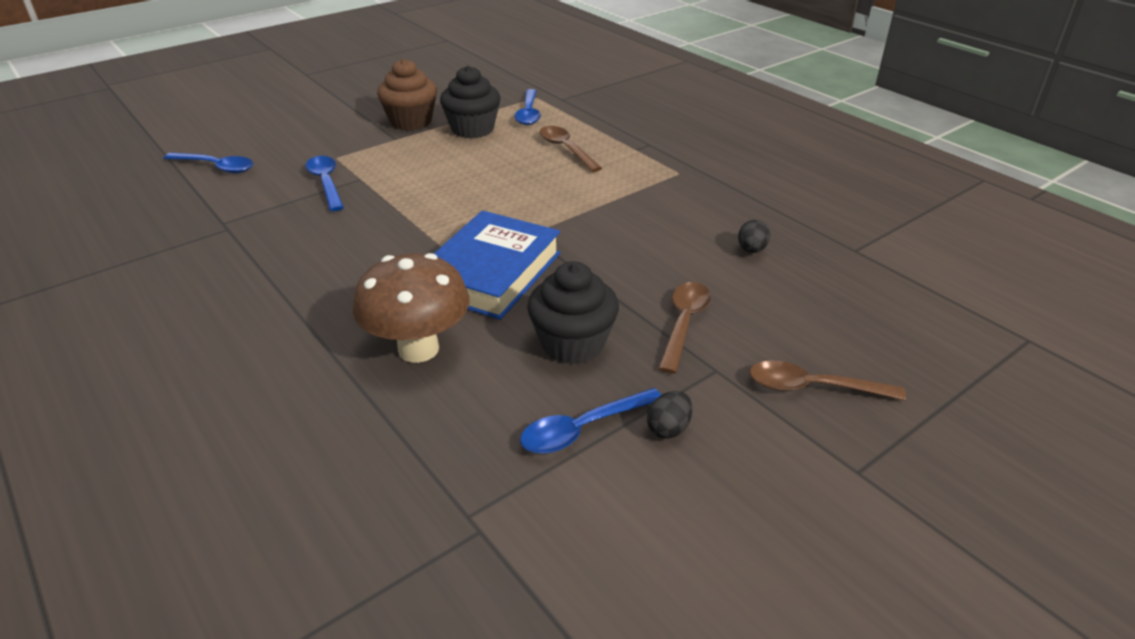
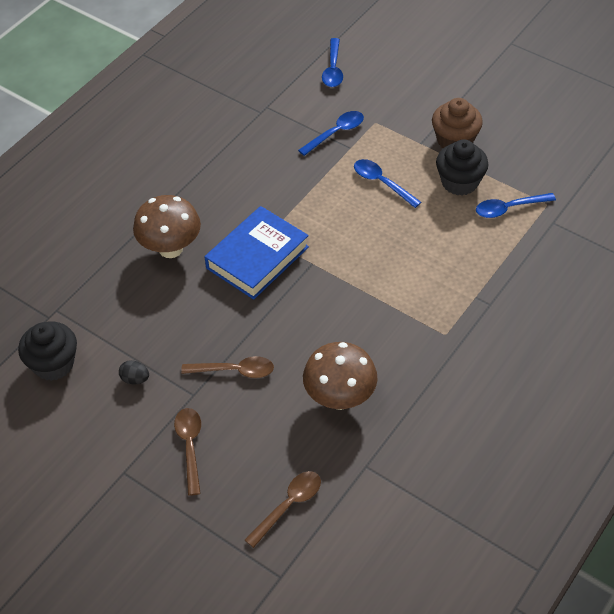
camera: 75 degrees right, 15 degrees up
(491, 273) = (257, 257): blue book -> blue book turned 60 degrees counterclockwise
(566, 149) = (452, 251): brown spoon -> brown spoon (288, 506)
(573, 344) = (197, 318): black cupcake -> black cupcake (53, 364)
(583, 429) = (125, 340): blue spoon -> blue spoon (382, 183)
(751, 250) = (340, 398): black egg -> brown mushroom

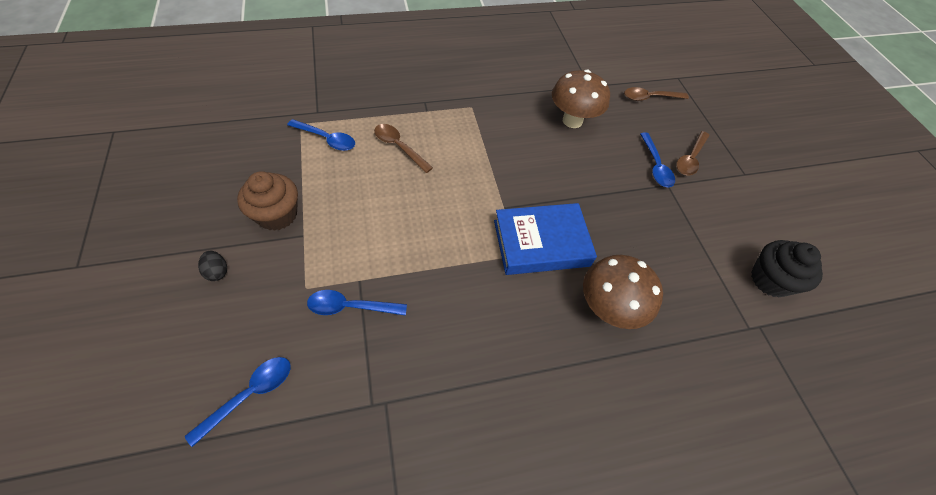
camera: 145 degrees left, 5 degrees up
(135, 379) = (706, 223): black egg -> black egg (217, 271)
(234, 371) = (627, 179): brown spoon -> brown spoon (399, 147)
(382, 183) = (378, 226): blue spoon -> blue spoon (655, 166)
(459, 182) = (327, 181): black cupcake -> none

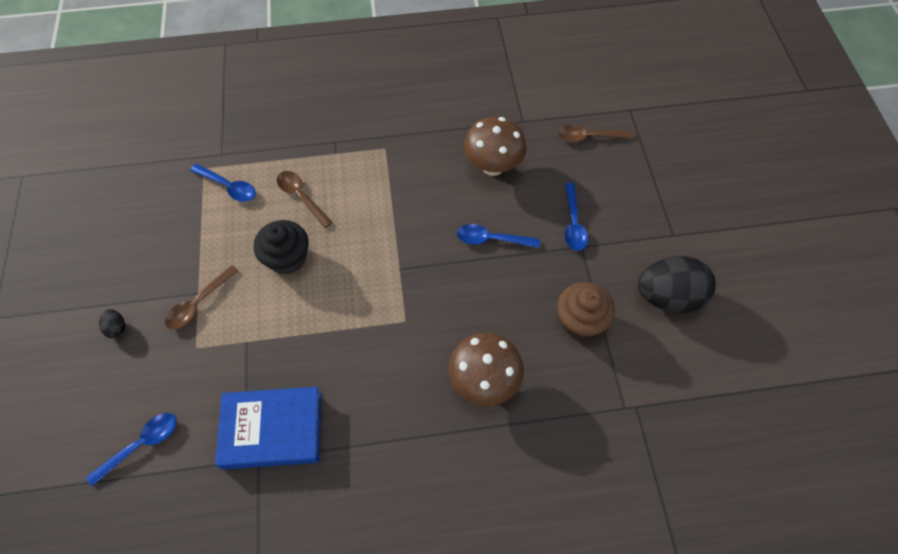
camera: 10 degrees right, 5 degrees up
(277, 215) = (174, 271): brown cupcake -> brown cupcake (580, 320)
(351, 307) = (236, 368): blue spoon -> blue spoon (491, 239)
(541, 243) = (430, 309): blue book -> blue book (273, 430)
(690, 158) = (615, 215): brown spoon -> brown spoon (199, 303)
(757, 225) = (668, 296): none -> black egg
(770, 280) = (662, 358): black cupcake -> black cupcake (287, 258)

